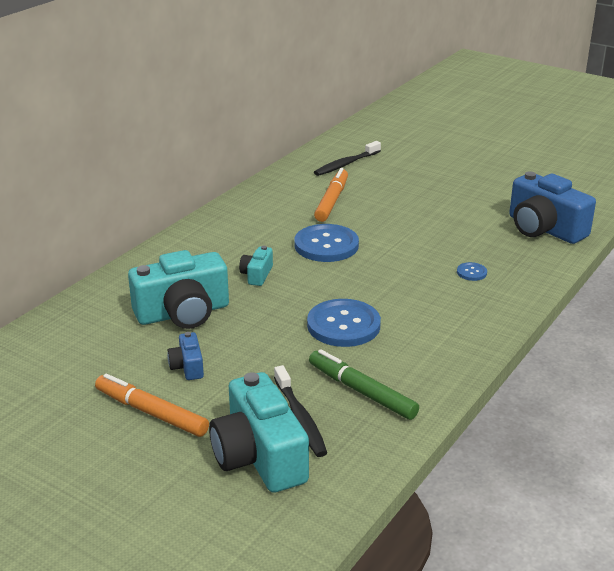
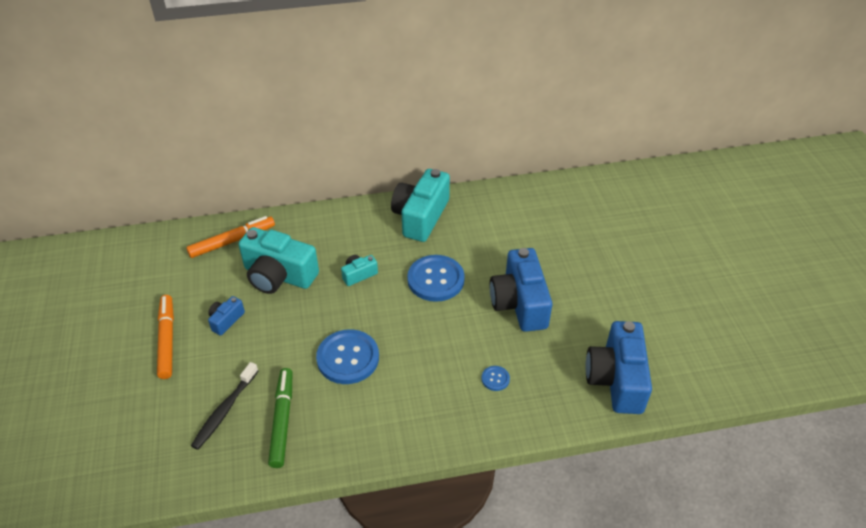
camera: 45 degrees right, 15 degrees up
(259, 456) = (170, 419): turquoise camera -> turquoise camera (420, 217)
(332, 201) = (498, 240): orange marker -> orange marker (232, 241)
(346, 164) = (560, 209): black toothbrush -> none
(412, 226) = (519, 303): none -> blue camera

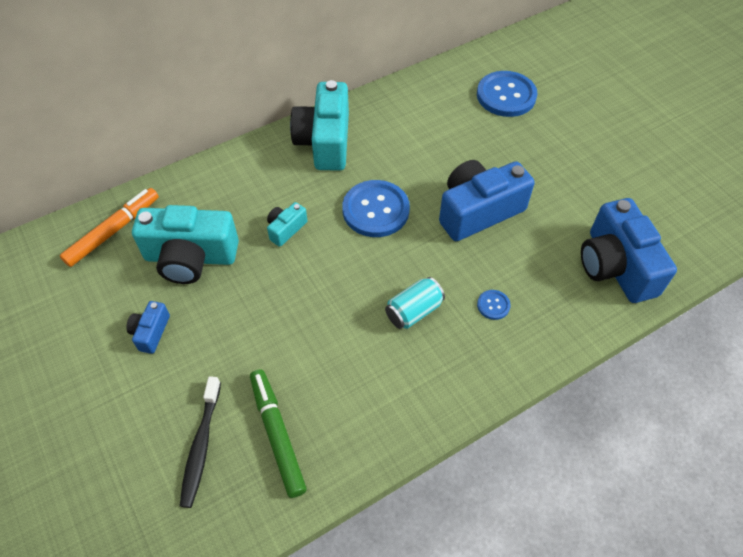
camera: 20 degrees left, 10 degrees up
(167, 340) = (86, 380): orange marker -> none
(348, 358) = (319, 333): blue button -> blue button (506, 95)
(428, 364) = (413, 311): none -> turquoise can
(519, 303) = (478, 211): blue camera -> blue camera turned 90 degrees clockwise

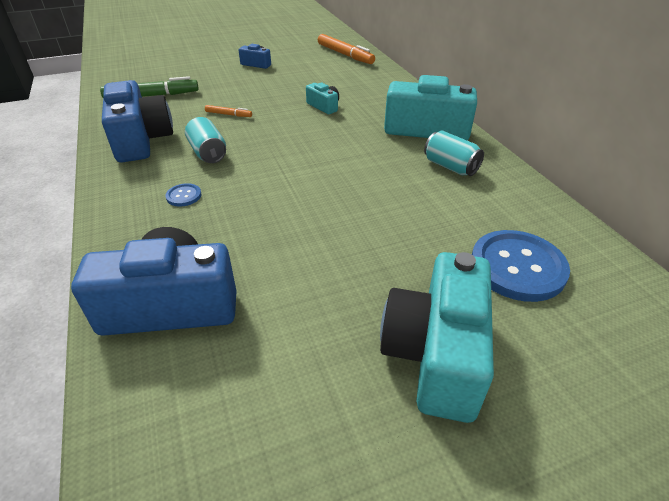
camera: 100 degrees right, 15 degrees down
(191, 257) = (311, 75): turquoise camera -> turquoise camera (435, 353)
(201, 446) = (166, 76): black toothbrush -> none
(321, 319) = (228, 114): none -> orange marker
(375, 210) = (330, 146): blue button -> none
(392, 125) = (450, 167): none -> turquoise can
(478, 211) = (307, 206): blue camera -> blue camera (141, 140)

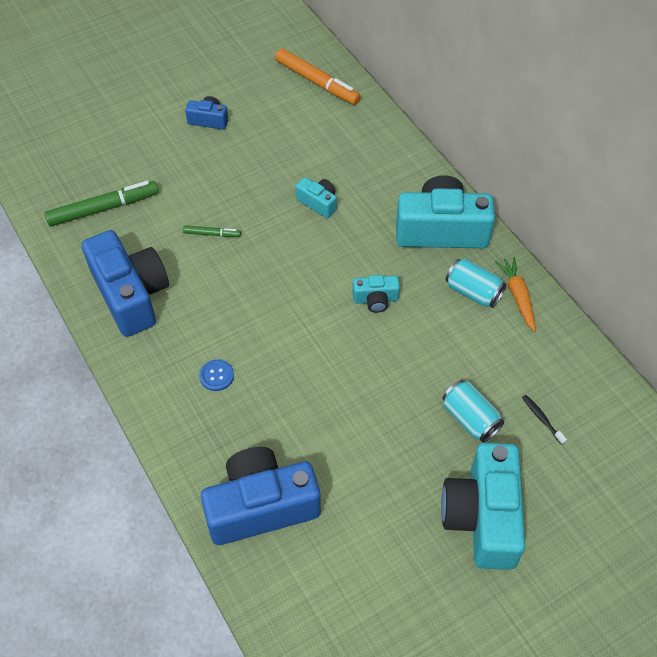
camera: 10 degrees left, 15 degrees up
(208, 153) = (215, 306): turquoise can -> turquoise can (470, 418)
(228, 114) = (212, 234): orange marker -> green marker
(355, 163) = (375, 299): none -> turquoise camera
(494, 173) = (517, 296): none -> orange carrot
(517, 267) = (542, 418): blue button -> black toothbrush

